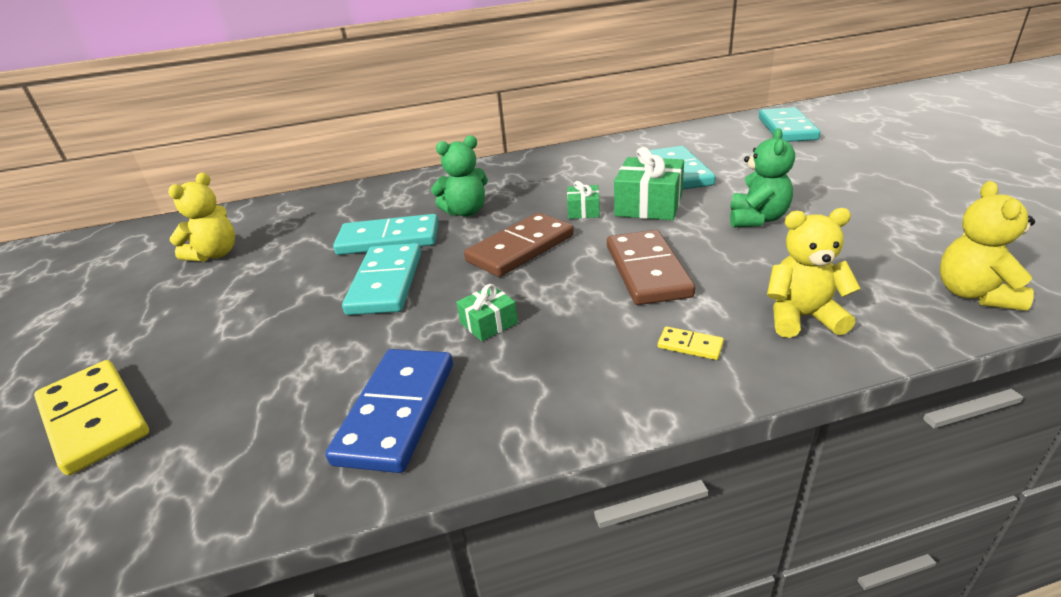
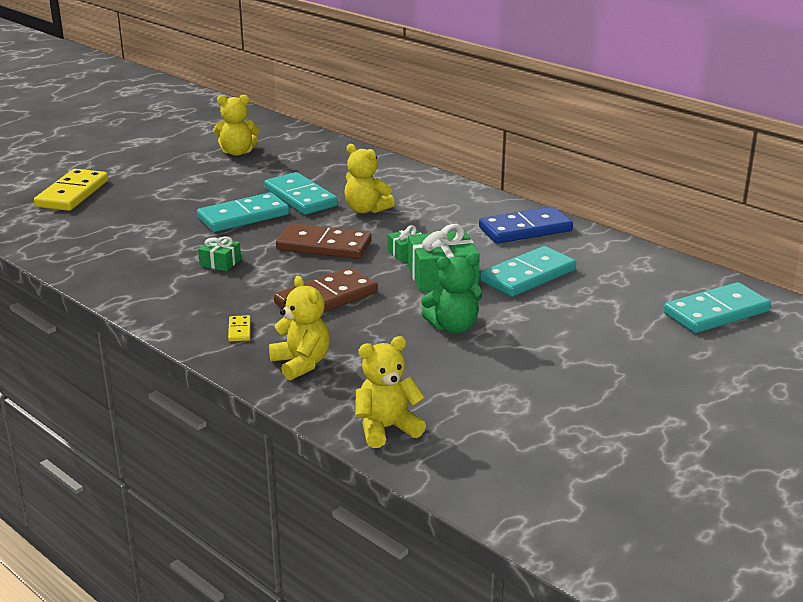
camera: 55 degrees right, 5 degrees down
(397, 411) = (122, 263): blue domino -> blue domino (525, 229)
(465, 212) = (366, 209): green teddy bear -> yellow teddy bear

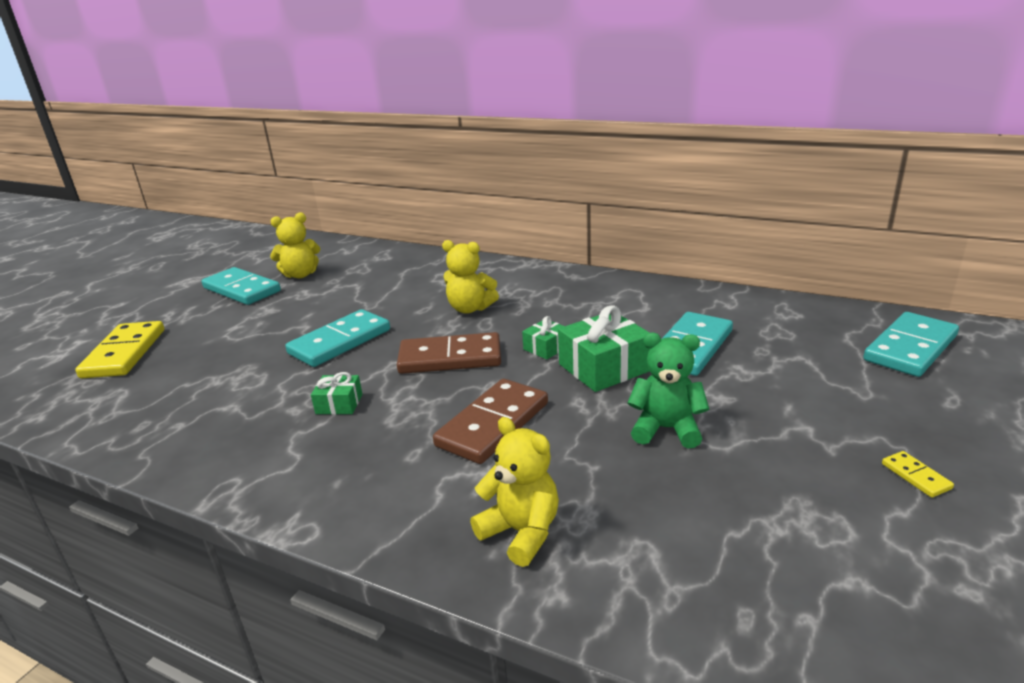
camera: 15 degrees left, 0 degrees up
(239, 330) = (410, 498): yellow domino -> yellow domino (915, 476)
(300, 197) = (393, 309): turquoise domino -> turquoise domino (242, 289)
(386, 428) = (709, 620): yellow teddy bear -> none
(453, 327) = (666, 429): green teddy bear -> green teddy bear turned 135 degrees counterclockwise
(525, 229) = (644, 299): blue domino -> none

